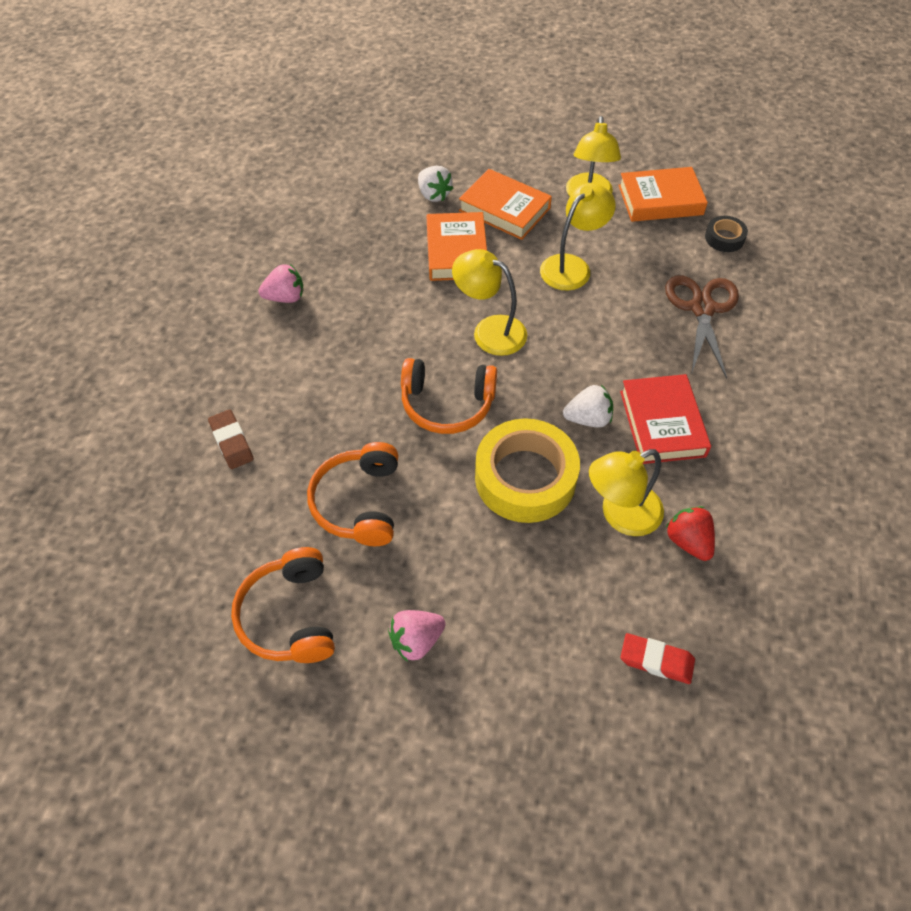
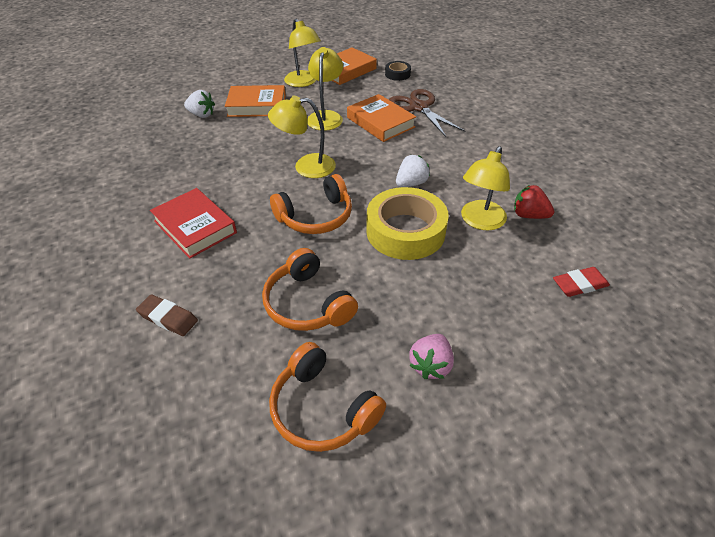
camera: 35 degrees left, 10 degrees down
(285, 297) = (137, 209): pink strawberry -> none
(457, 252) = (245, 136): orange book -> orange book (380, 122)
(662, 423) = (454, 167): red book -> red book (195, 227)

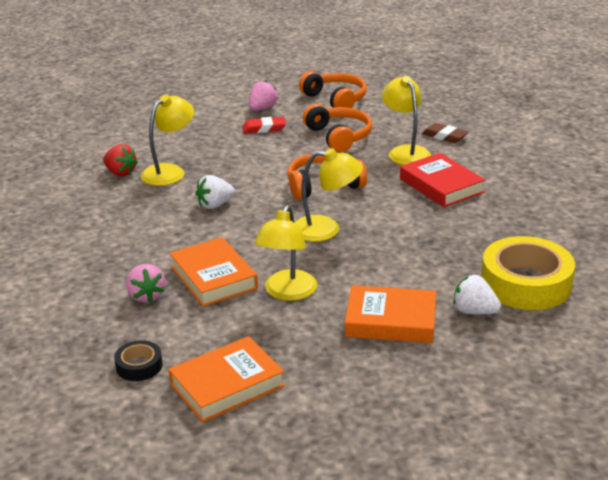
camera: 170 degrees left, 15 degrees down
(303, 82) = (311, 362): yellow lamp -> yellow lamp (405, 152)
(405, 231) = (242, 170): yellow tape -> yellow tape (526, 283)
(418, 107) = (146, 296): brown scissors -> pink strawberry
(579, 284) = (127, 133): red eraser -> red eraser (264, 128)

